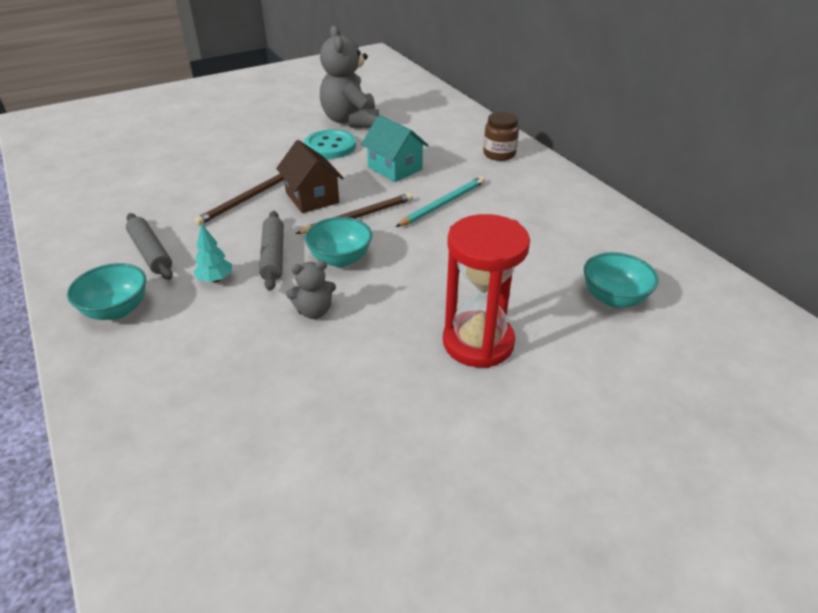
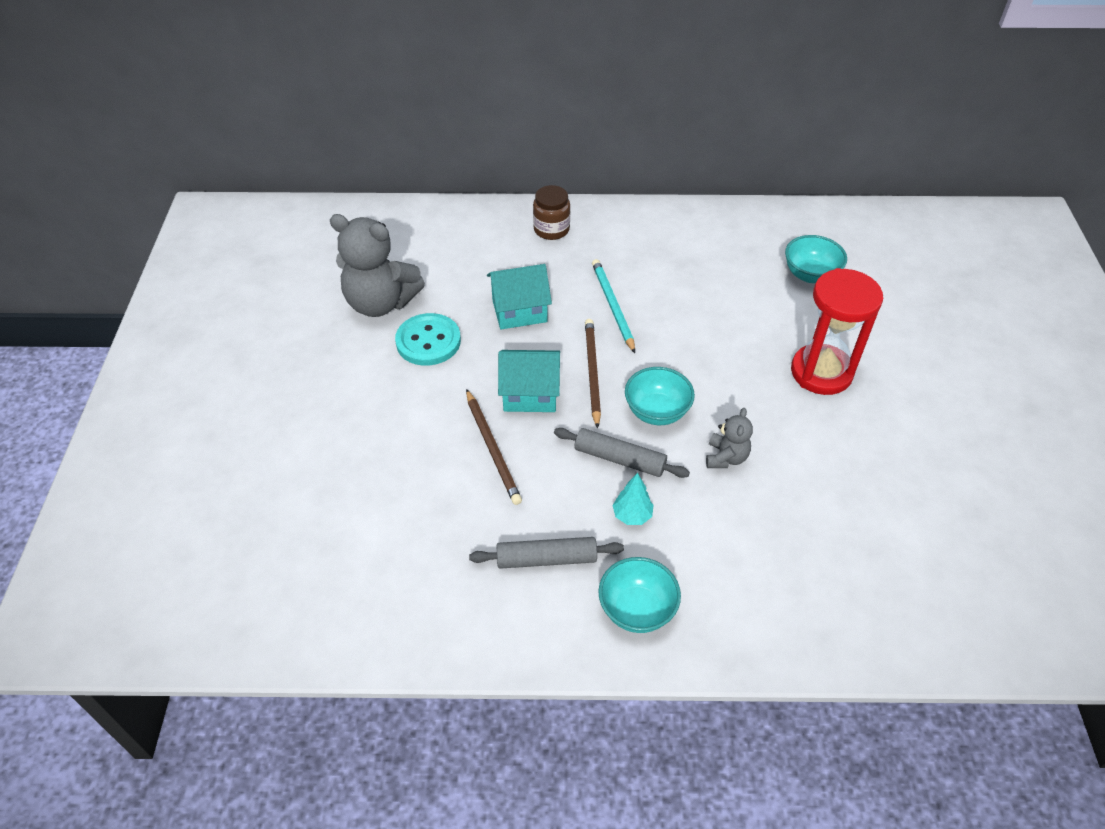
camera: 60 degrees left, 10 degrees up
(312, 198) = (530, 394): brown house -> turquoise house

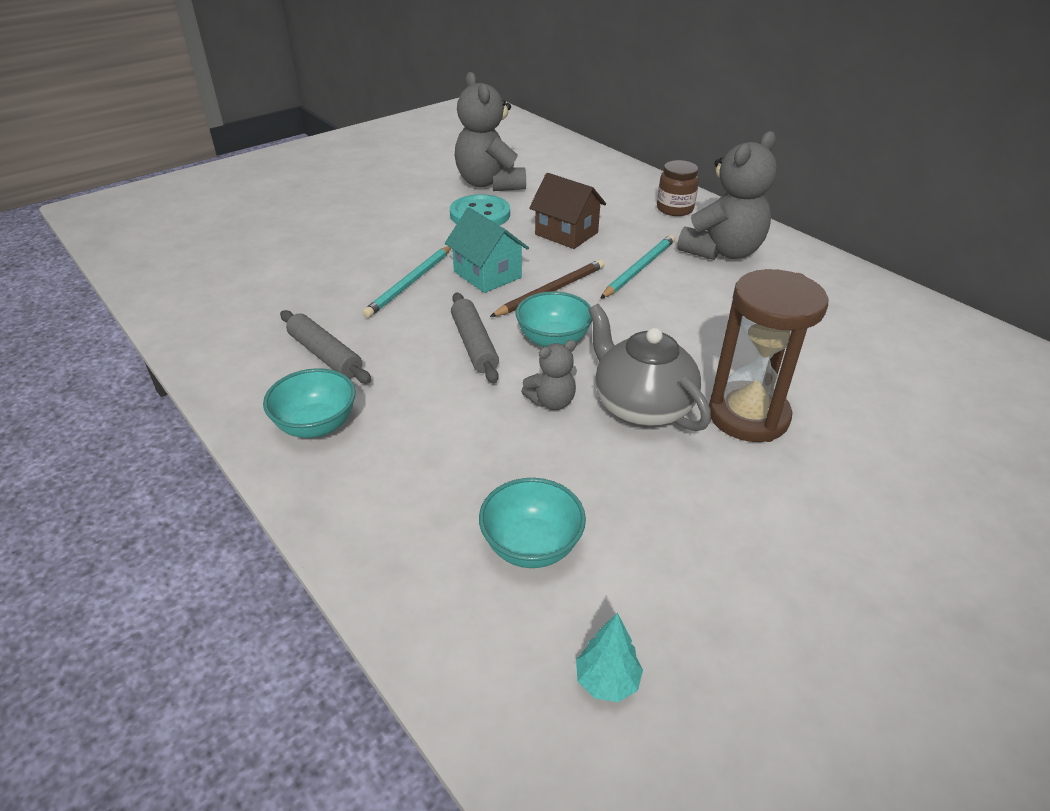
camera: 50 degrees right, 10 degrees down
(492, 449) = (410, 283): brown pencil -> turquoise pencil
(519, 311) = (566, 233): turquoise house -> brown house
(632, 515) = (419, 378): turquoise tree -> turquoise tree (607, 681)
(636, 249) = (722, 251): none -> grey teddy bear
(770, 416) = (641, 407): none -> grey teapot
(810, 275) = (867, 353): turquoise bowl -> turquoise bowl (531, 546)
(821, 372) = (748, 415): red hourglass -> brown hourglass

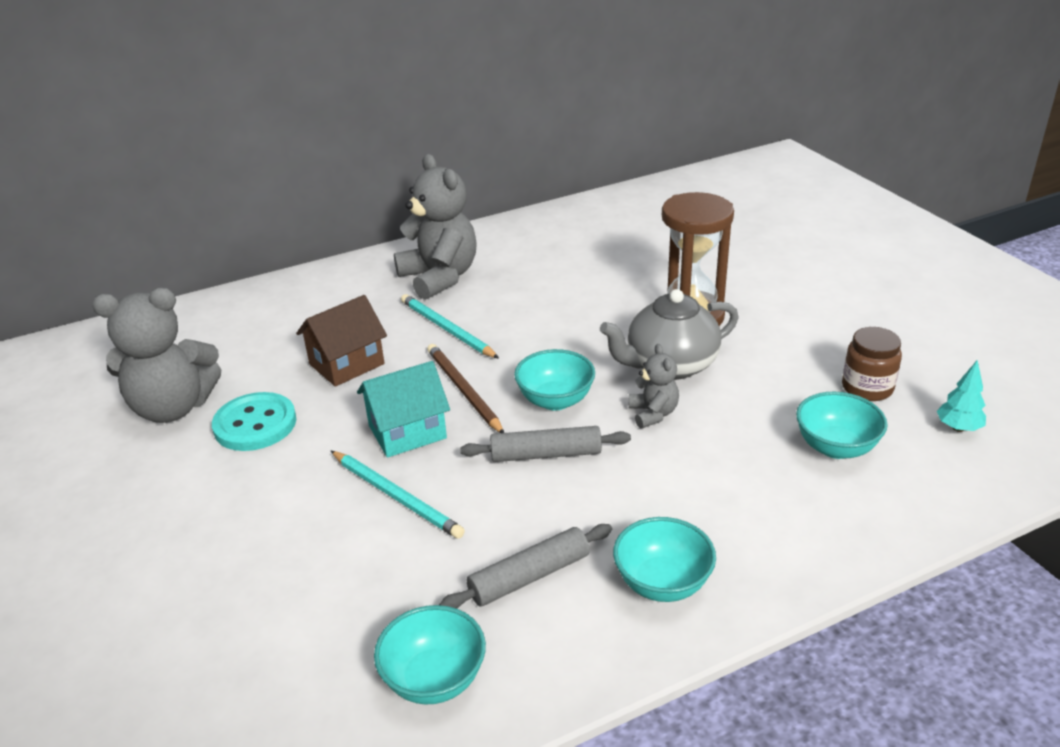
camera: 75 degrees left, 5 degrees down
(230, 328) = (434, 679): none -> turquoise bowl
(675, 209) = (337, 287): brown jar -> brown jar (867, 388)

